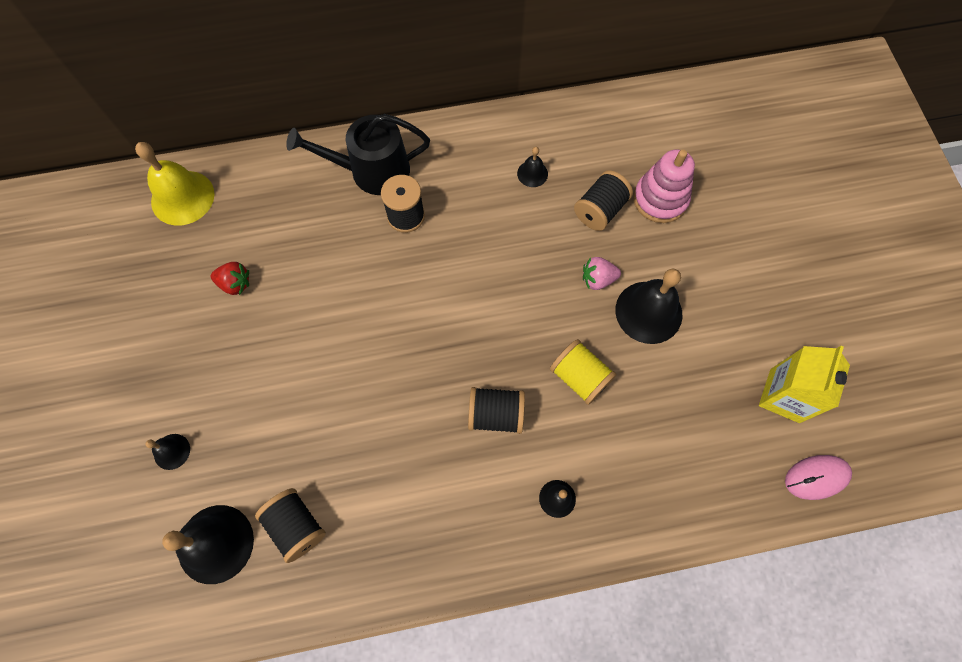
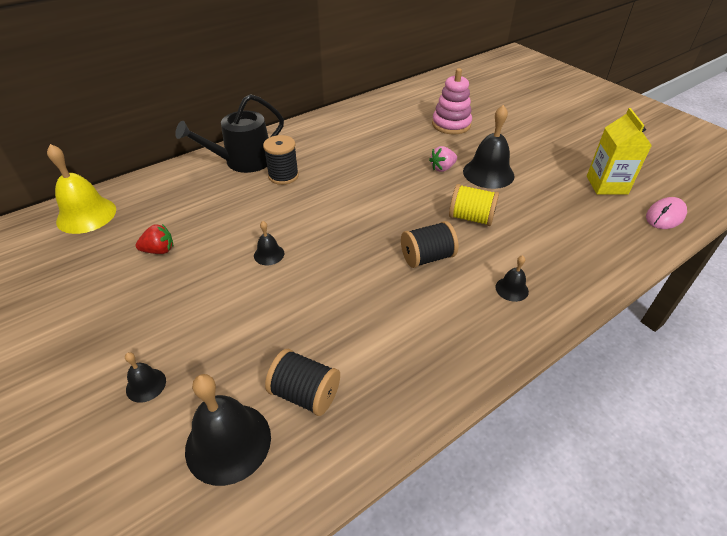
camera: 25 degrees left, 25 degrees down
(532, 173) = (360, 134): black bell -> black bell (269, 254)
(600, 210) = (417, 138): black spool -> none

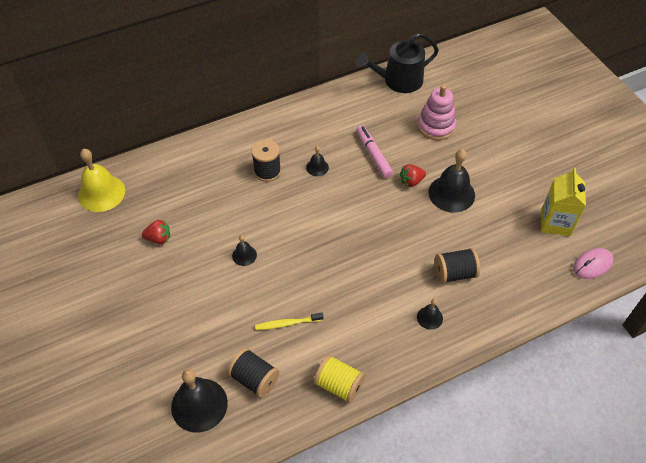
camera: 10 degrees right, 10 degrees up
(146, 385) = (147, 354): black bell -> black bell (317, 167)
(243, 161) = (234, 149): black watering can -> black watering can (398, 81)
(337, 319) = (287, 323): none -> yellow toothbrush
(395, 151) = (373, 155): none -> pink marker
(427, 257) = (371, 277): black spool -> black spool (455, 273)
(442, 168) = (411, 181): pink strawberry -> red strawberry
(471, 218) = (419, 242): yellow spool -> yellow spool (339, 385)

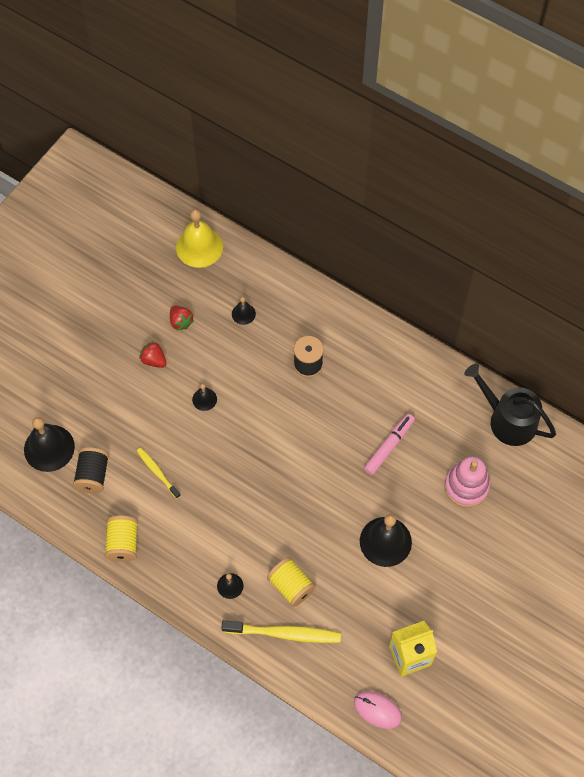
camera: 60 degrees right, 10 degrees up
(317, 167) = (340, 404): black bell -> black bell (243, 314)
(411, 181) = (377, 497): red strawberry -> red strawberry (154, 360)
(455, 273) = (291, 586): black spool -> yellow spool
(494, 298) = (284, 633): none -> yellow toothbrush

